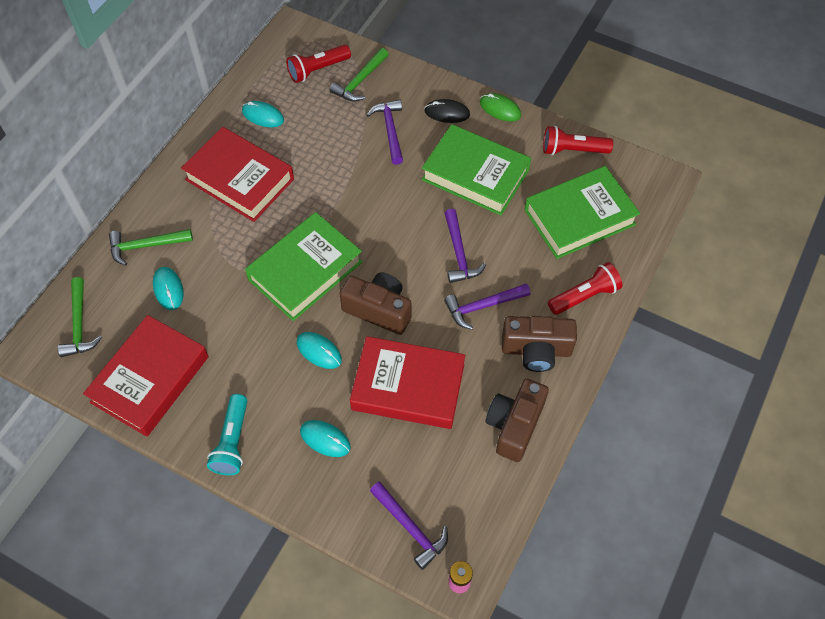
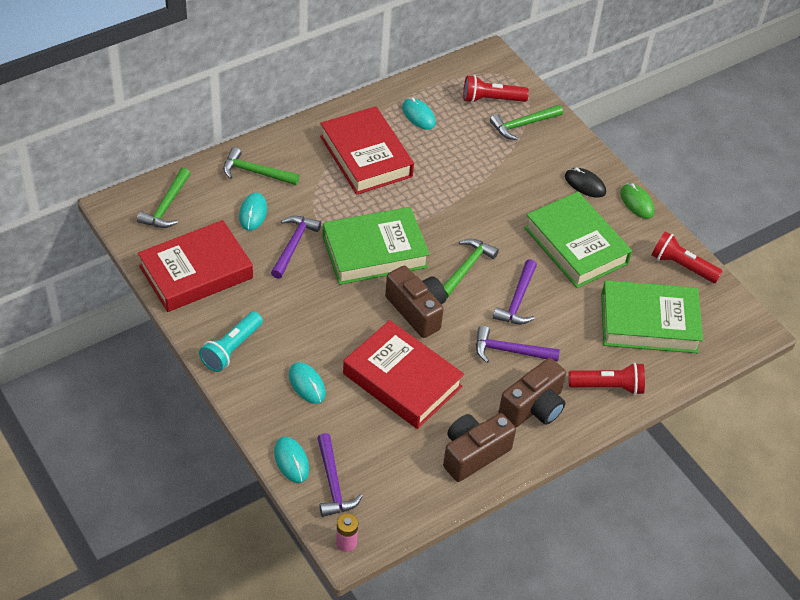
camera: 25 degrees right, 10 degrees down
(319, 351) = (345, 317): turquoise mouse -> turquoise mouse (291, 461)
(390, 130) = (523, 176): purple hammer -> purple hammer (293, 245)
(396, 244) = (467, 268): none -> green hammer
(536, 350) = (533, 407): brown camera -> brown camera turned 75 degrees counterclockwise

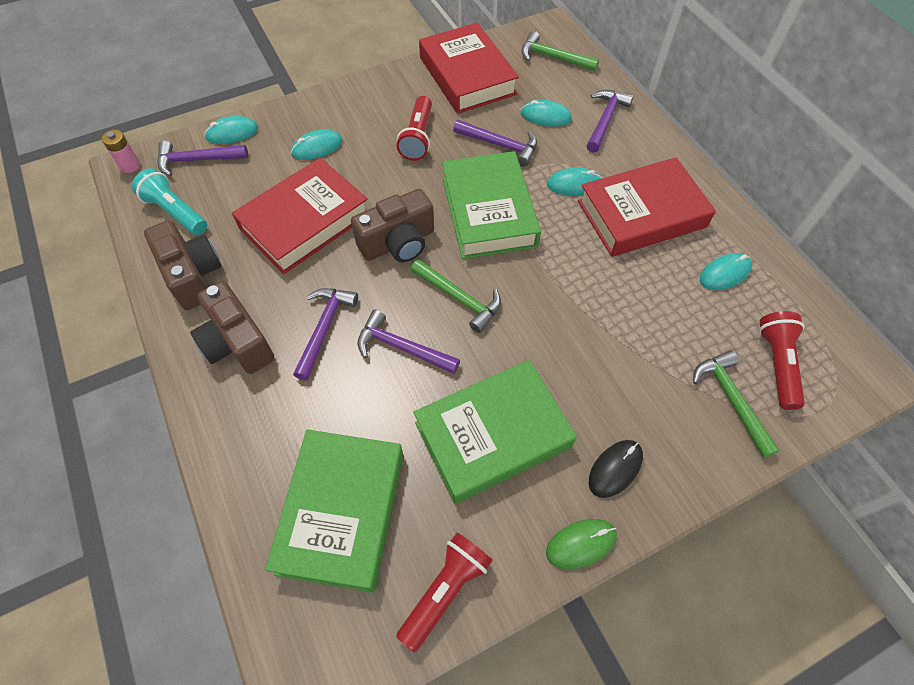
camera: 100 degrees right, 10 degrees up
(231, 349) = (370, 97): turquoise flashlight -> turquoise flashlight (175, 212)
(255, 172) = (605, 120): green hammer -> purple hammer
(337, 196) = (574, 184): none -> turquoise mouse
(608, 386) = (246, 434): red flashlight -> red flashlight (418, 138)

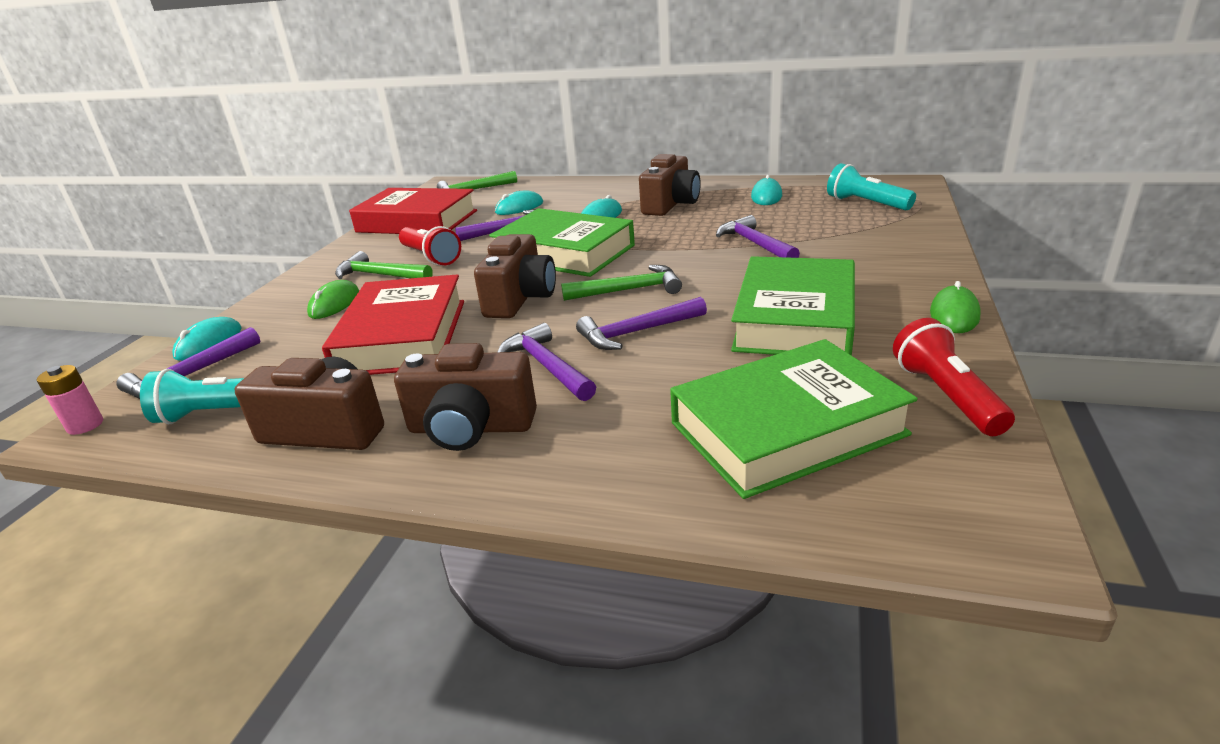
camera: 45 degrees left, 30 degrees down
(317, 147) = (334, 304): turquoise mouse -> green mouse
(341, 512) = (787, 429): green book -> green book turned 75 degrees counterclockwise
(605, 120) = (565, 191): purple hammer -> purple hammer (755, 244)
(615, 469) = (893, 279): black mouse -> none
(641, 214) = (670, 205): red book -> brown camera
(731, 400) = (878, 224): green hammer -> green hammer (380, 275)
(777, 364) = (866, 203): red flashlight -> turquoise flashlight

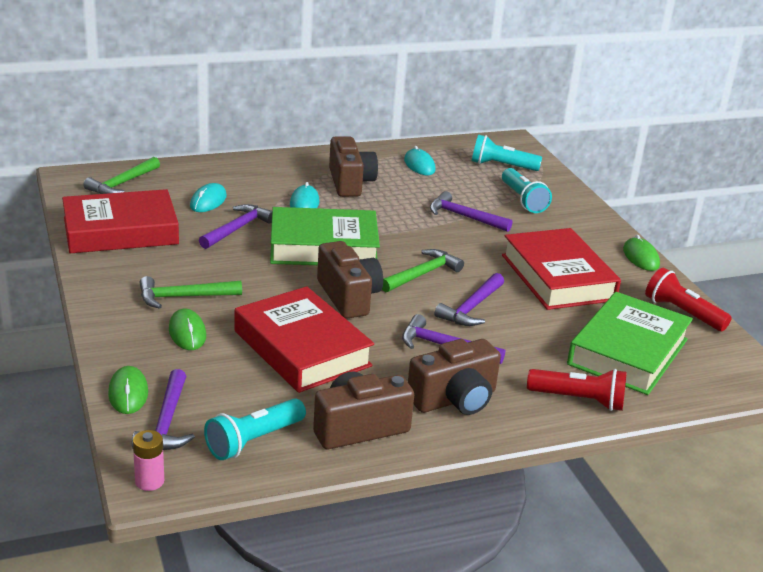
camera: 40 degrees left, 0 degrees up
(209, 343) = (128, 393): turquoise mouse -> green mouse
(431, 257) = (204, 270): red flashlight -> red flashlight (579, 400)
(795, 319) = (557, 277): green book -> red book
(852, 236) = (523, 200): none -> turquoise flashlight

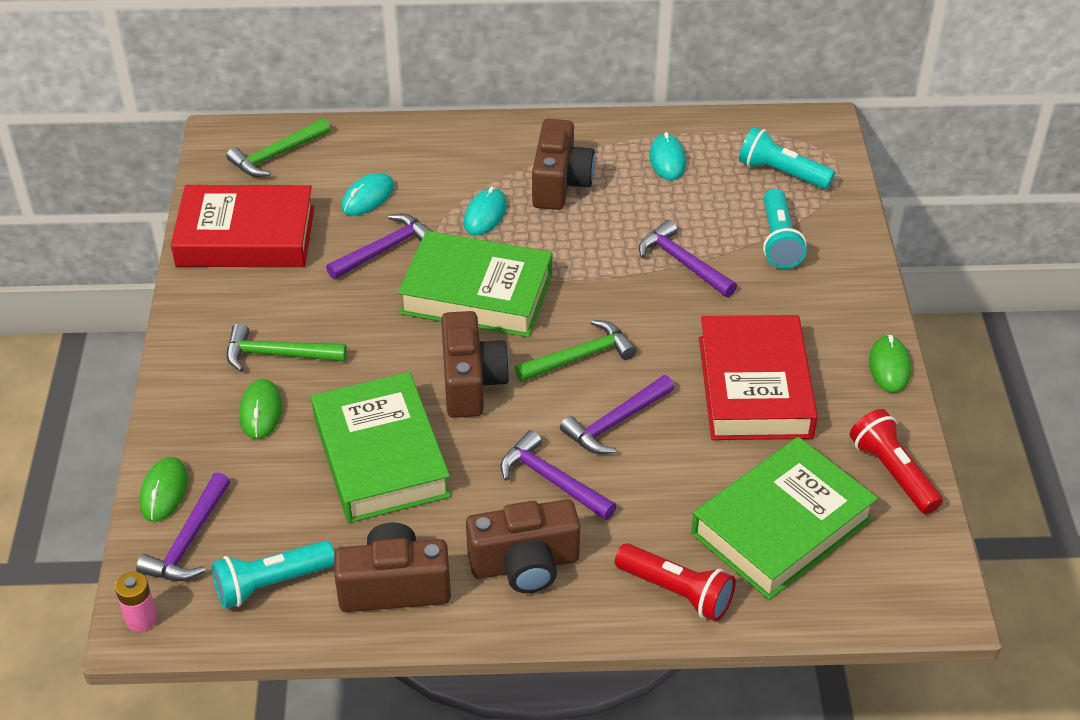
camera: 20 degrees right, 15 degrees up
(302, 348) = (380, 456): red book -> green book

